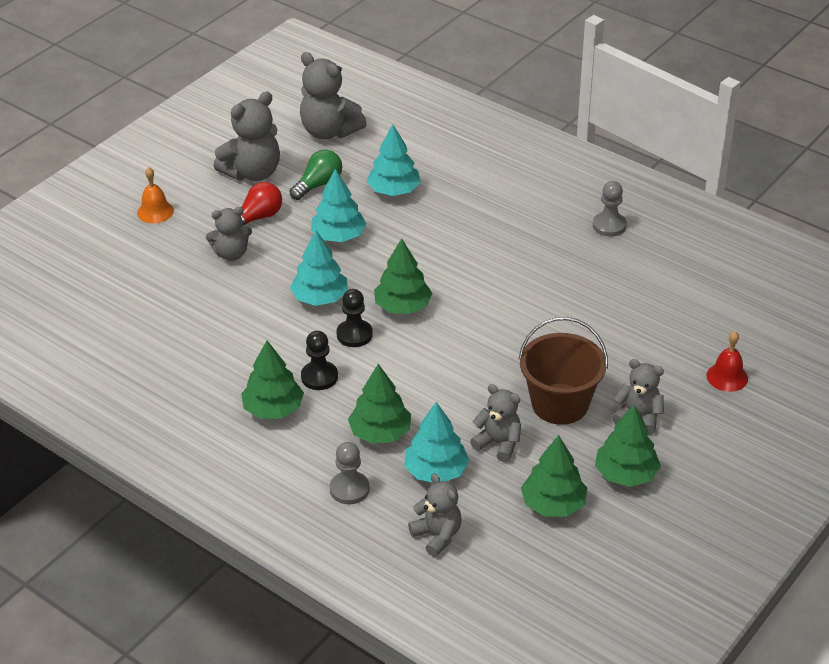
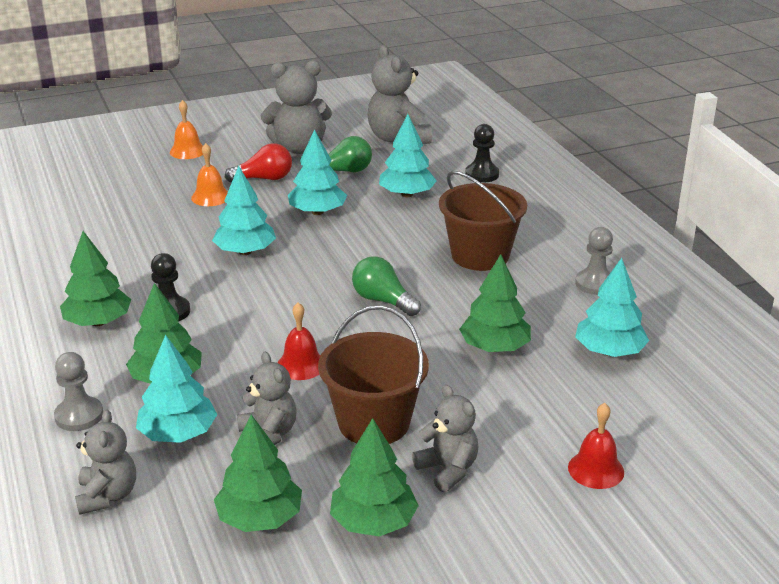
camera: 30 degrees right, 10 degrees down
(231, 254) = (210, 197): grey teddy bear -> orange bell
(354, 334) = (241, 290): black pawn -> black pawn (482, 174)
(403, 306) = (312, 283): green tree -> green tree (495, 347)
(466, 380) = (301, 365): none -> red bell
(471, 301) = (383, 300): none -> green light bulb
(505, 231) = (480, 255): none -> brown bucket
(664, 281) = (609, 351): none -> turquoise tree

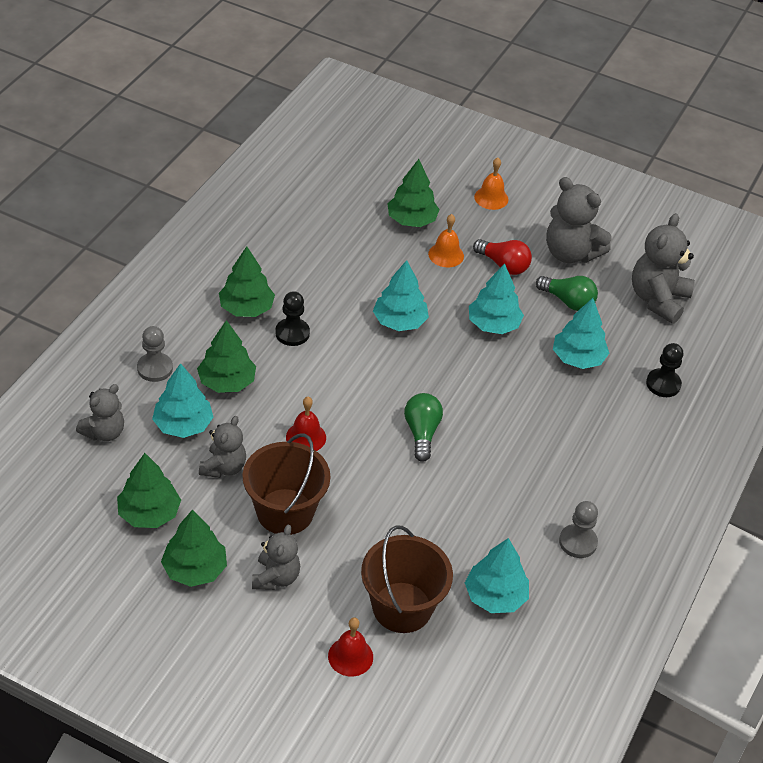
camera: 45 degrees right, 15 degrees up
(480, 255) = (540, 452): brown bucket -> brown bucket (402, 607)
(495, 347) = (431, 527): green tree -> green tree (411, 220)

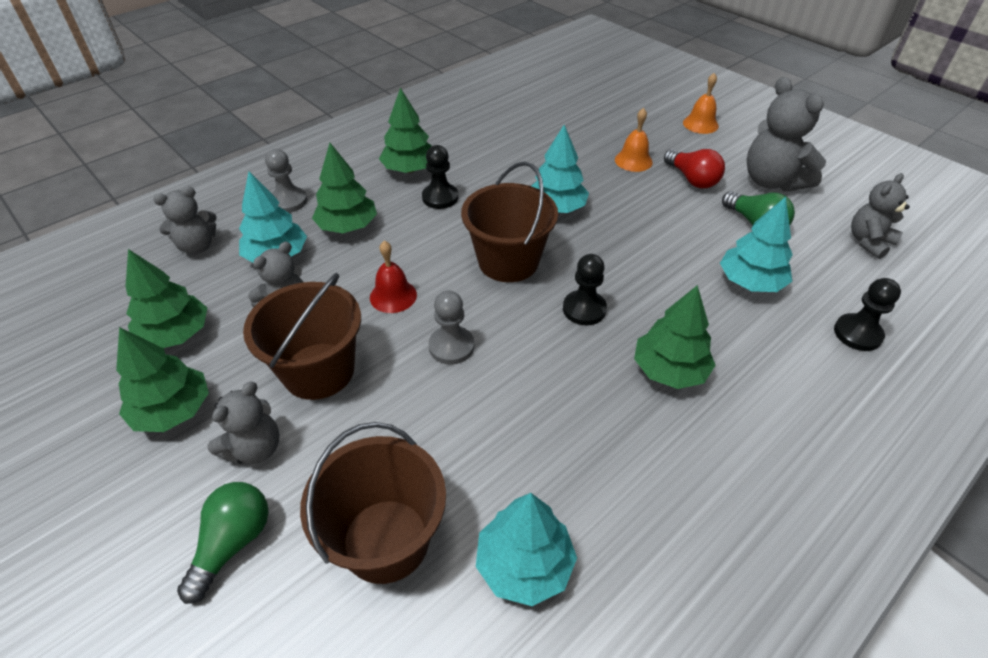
camera: 25 degrees right, 0 degrees up
(350, 656) = (274, 595): red bell -> none
(383, 384) = (508, 261): none -> brown bucket
(411, 220) = (611, 128): green tree -> green tree (669, 370)
(421, 433) = (526, 321): green light bulb -> green light bulb (233, 543)
(461, 412) = (584, 309): none -> black pawn
(493, 324) = (659, 230): turquoise tree -> none
(578, 542) = (678, 516): grey pawn -> grey pawn (451, 346)
(658, 299) = (868, 242): grey teddy bear -> grey teddy bear, size x0.62

